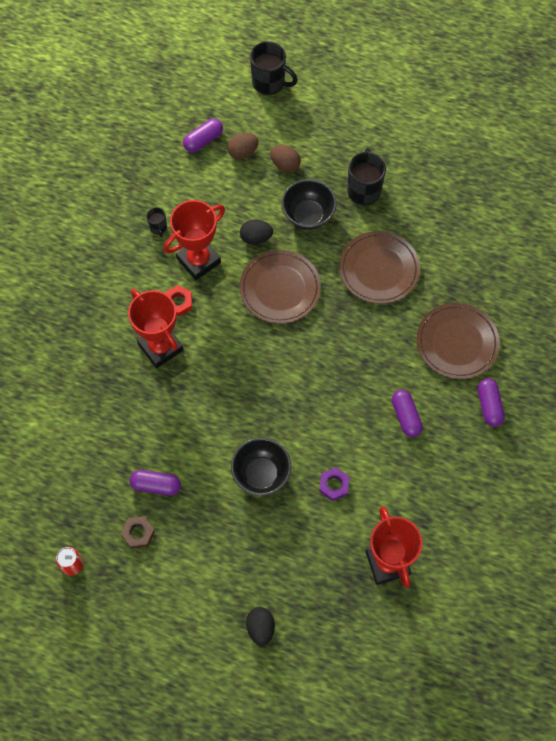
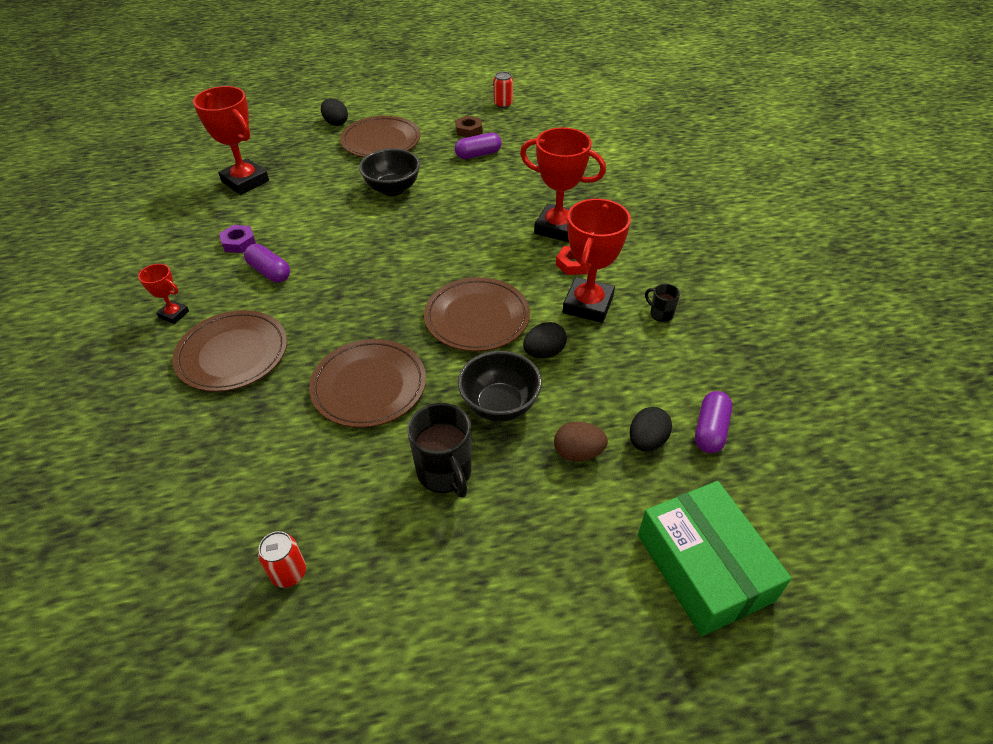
camera: 150 degrees right, 20 degrees down
(233, 562) = (381, 141): none -> brown plate
(243, 152) = (647, 441): brown egg -> black egg
(269, 83) = (704, 567): black mug -> green box
(334, 485) = (320, 205): purple nut -> purple nut (239, 242)
(467, 178) = (289, 573): none -> red can
(489, 405) = (174, 314): purple capsule -> red trophy

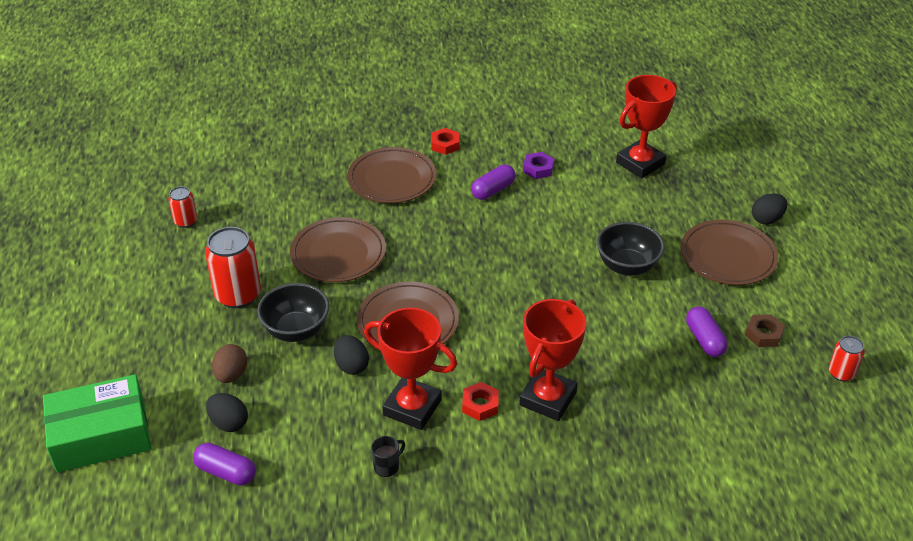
camera: 95 degrees right, 5 degrees down
(174, 314) = (445, 144): red trophy -> red nut
(445, 473) = (238, 295): black mug -> red can

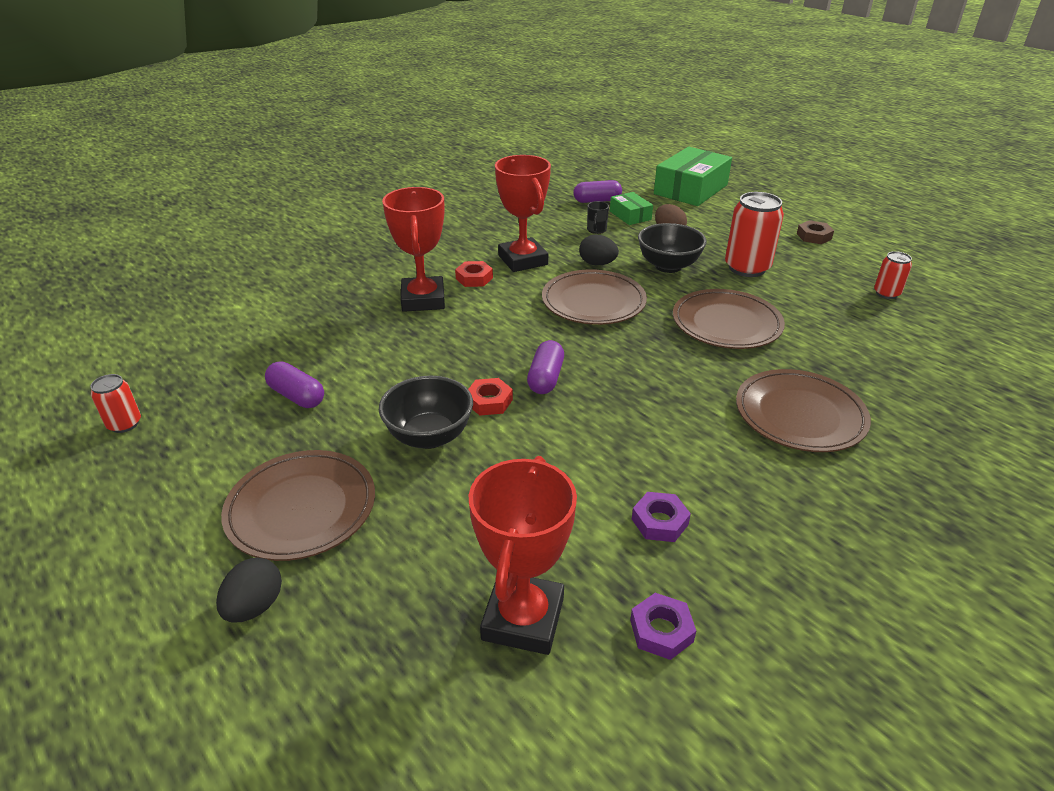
camera: 145 degrees right, 5 degrees down
(229, 423) = (630, 215): black egg -> green box
(387, 466) = (503, 232): black mug -> black mug (596, 230)
(412, 407) = (523, 260): red trophy -> red trophy turned 75 degrees clockwise
(445, 144) = (819, 495): red nut -> red nut (489, 401)
(493, 190) = (676, 458): purple capsule -> purple capsule (545, 378)
(583, 136) = (661, 630): none -> purple nut
(763, 334) = (227, 428): brown nut -> brown nut (814, 236)

